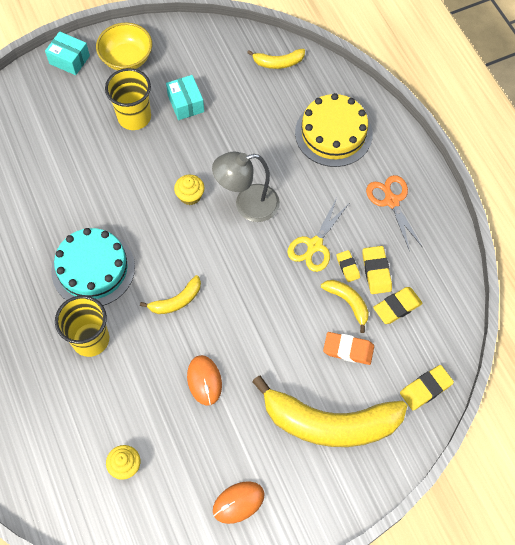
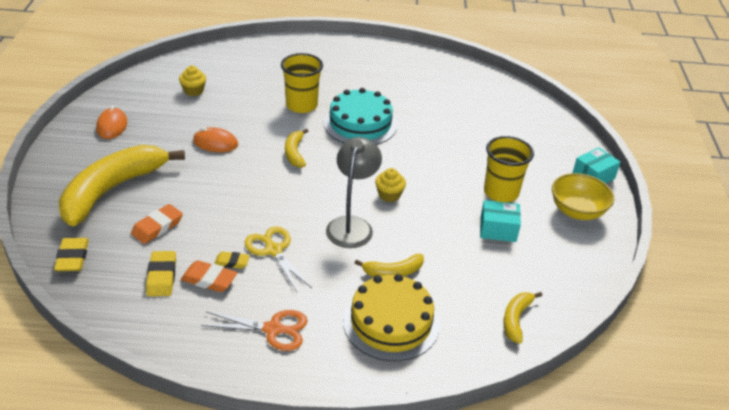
camera: 115 degrees right, 25 degrees down
(348, 303) = (198, 246): yellow banana -> yellow banana (393, 272)
(376, 271) = (209, 279): yellow eraser -> orange eraser

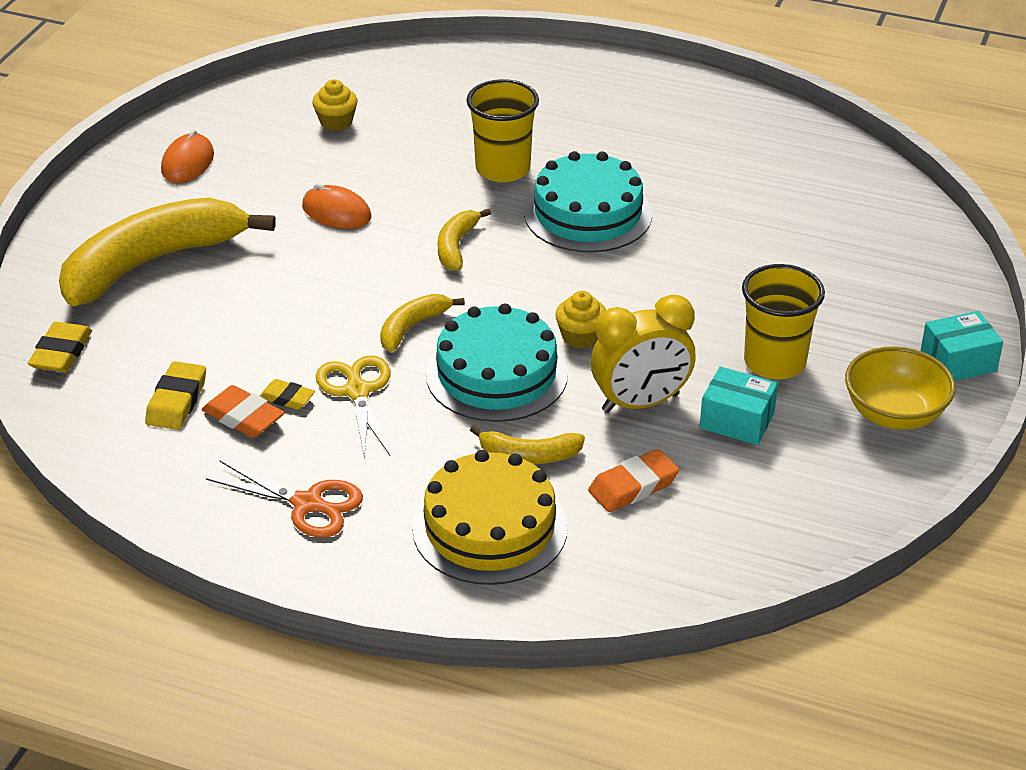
camera: 20 degrees right, 0 degrees up
(157, 227) = (197, 328): orange eraser -> orange eraser (633, 486)
(352, 225) = (496, 374): grey lamp -> turquoise cake
(441, 228) = (640, 403): none -> yellow clock
(516, 319) = (692, 561): yellow banana -> yellow banana (412, 327)

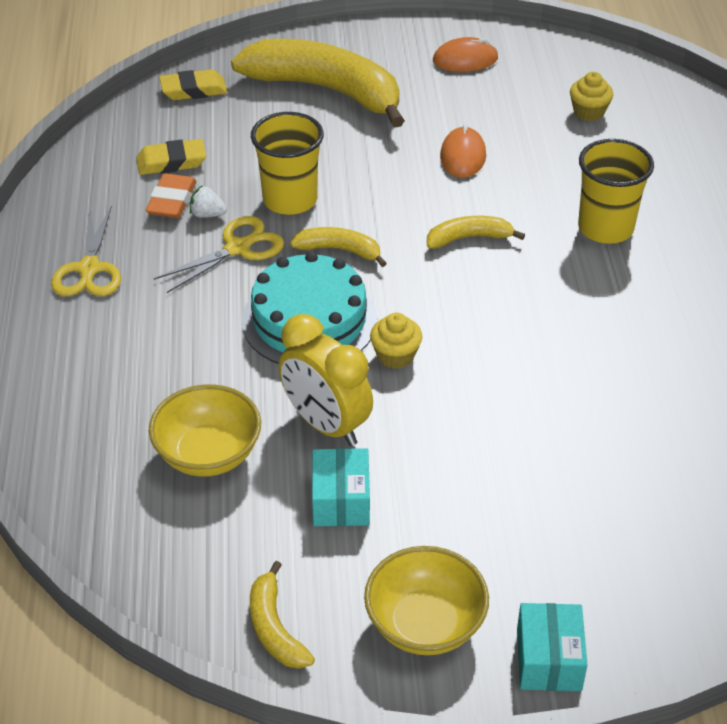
camera: 65 degrees right, 5 degrees up
(287, 398) = (207, 214): yellow eraser -> white strawberry
(309, 504) = (89, 270): orange scissors -> yellow scissors
(490, 528) = (110, 380): yellow cake -> none
(529, 455) = (213, 374): yellow banana -> yellow banana (275, 628)
(588, 213) = (583, 303): turquoise cake -> none
(633, 486) = (208, 454): orange eraser -> yellow bowl
(774, 362) = (447, 504): yellow cup -> yellow cup (290, 200)
(958, 362) = (548, 660): turquoise box -> turquoise box turned 45 degrees clockwise

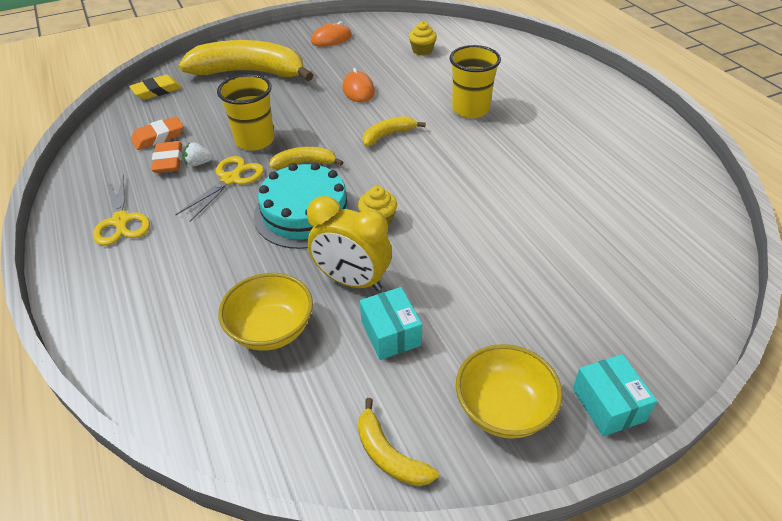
camera: 20 degrees left, 0 degrees up
(171, 162) = (158, 137): yellow eraser -> orange eraser

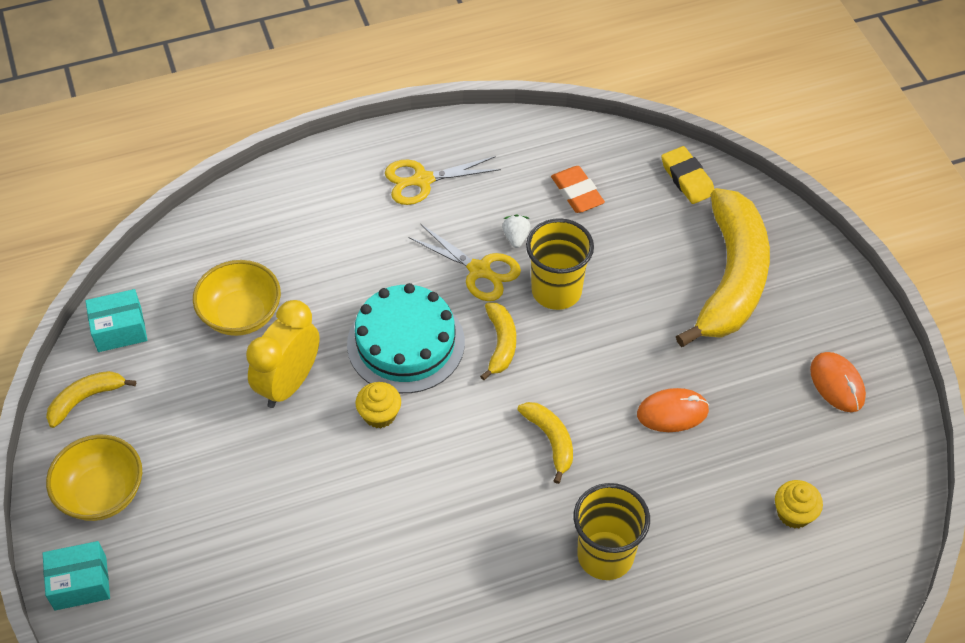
camera: 95 degrees right, 10 degrees up
(168, 161) = (525, 208): orange eraser -> none
(391, 333) = (211, 412): turquoise box -> turquoise box (119, 329)

